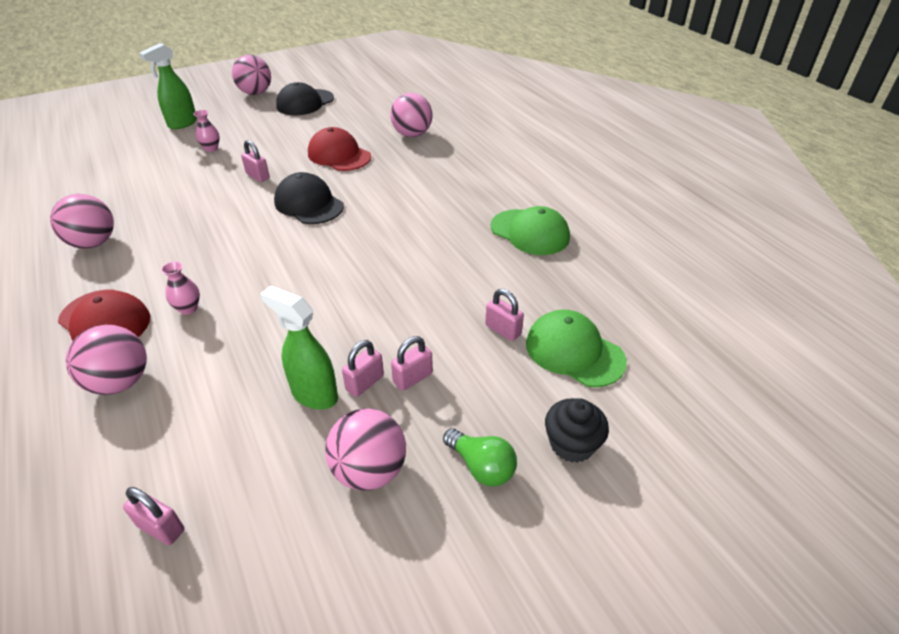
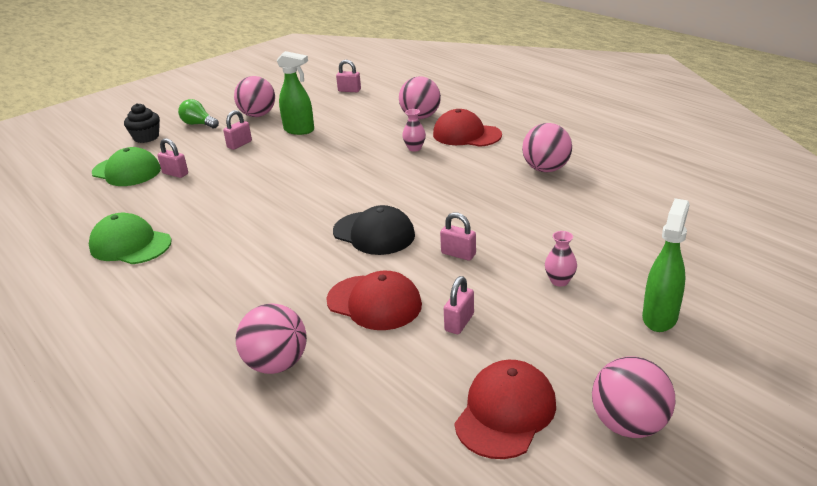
camera: 170 degrees right, 10 degrees down
(305, 103) = (505, 412): black cap -> red cap
(365, 383) = (270, 138): pink padlock -> pink padlock (459, 322)

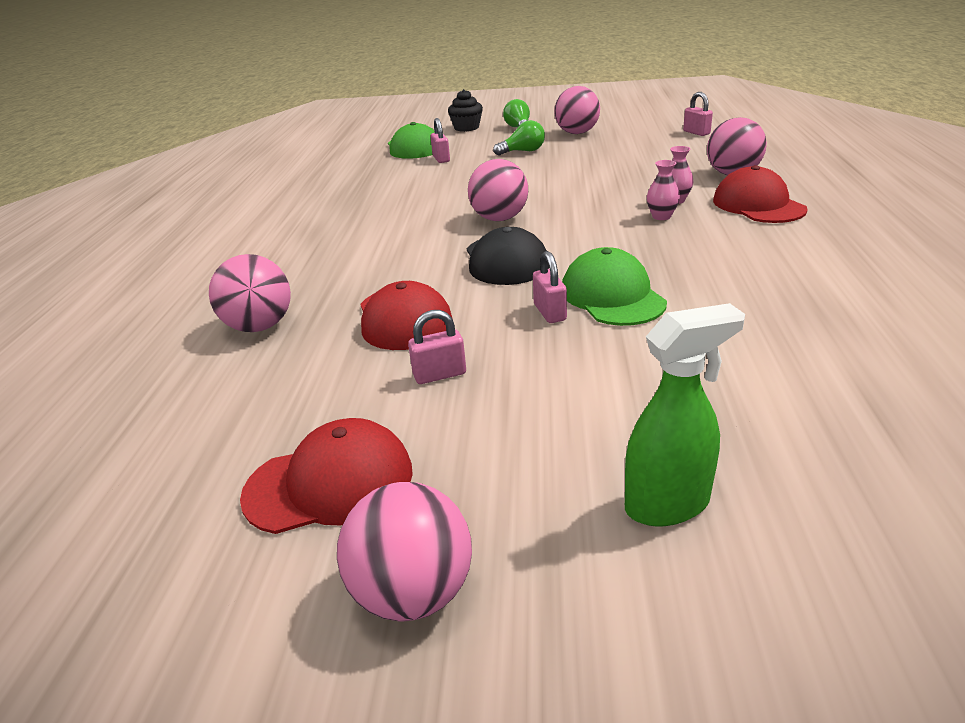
camera: 45 degrees right, 0 degrees up
(130, 245) = (330, 198): green cap -> green cap (612, 296)
(239, 144) = (523, 151): pink padlock -> green light bulb
(299, 130) = (591, 154): green spray bottle -> none
(546, 169) = (801, 270): pink ball -> pink ball (499, 218)
(559, 281) = (610, 392): pink vase -> pink vase (661, 216)

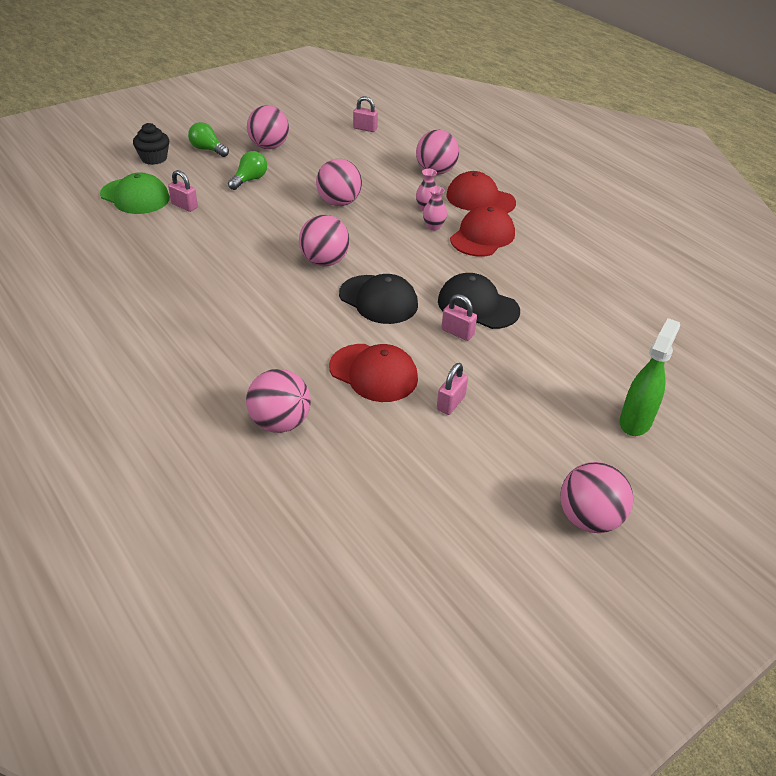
camera: 45 degrees left, 10 degrees up
(330, 483) = (482, 494): red cap -> red cap (482, 236)
(583, 180) = (339, 202): none -> pink ball
(612, 296) = (477, 306): green cap -> black cap

